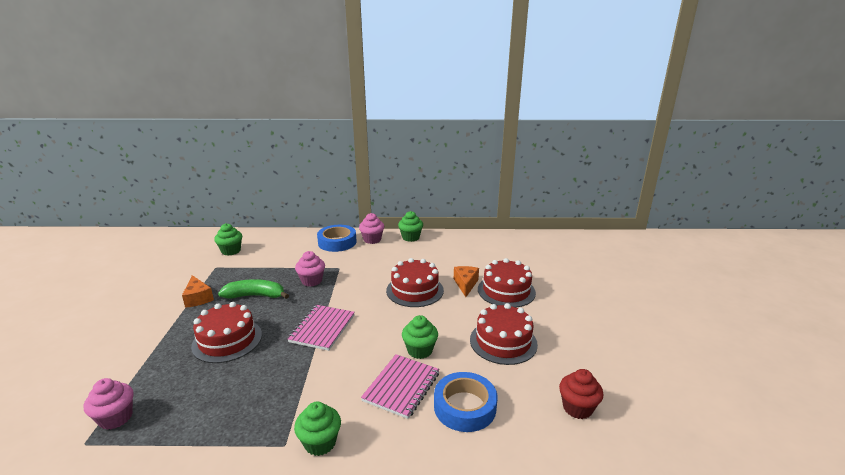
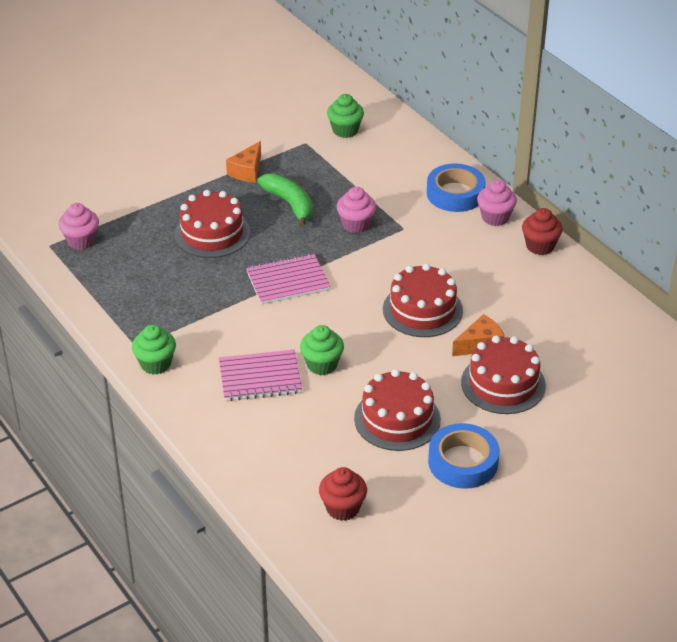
camera: 55 degrees right, 15 degrees up
(410, 237) = (540, 246): green cupcake -> red cupcake
(465, 407) = (273, 430): blue tape -> blue tape (463, 462)

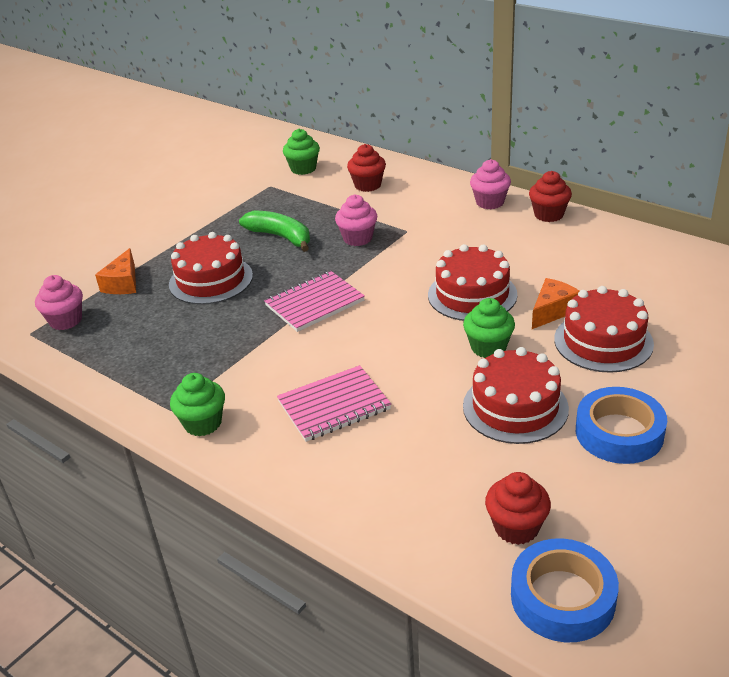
camera: 15 degrees left, 5 degrees down
(247, 171) = (222, 220): orange cheese -> orange cheese (123, 283)
(322, 365) = (397, 374): green cupcake -> green cupcake (488, 347)
(395, 167) = (367, 185): none -> red cupcake
(455, 194) = (439, 193): blue tape -> blue tape (562, 597)

